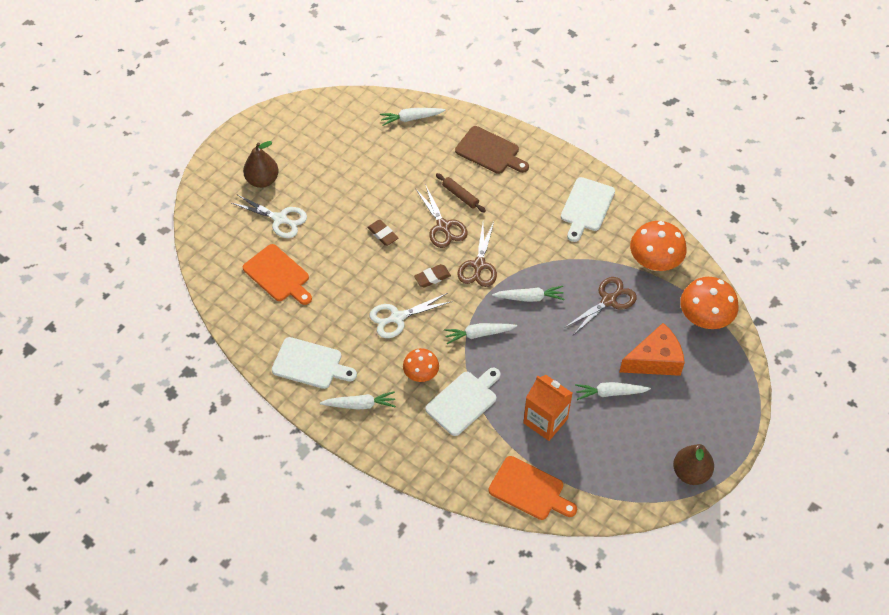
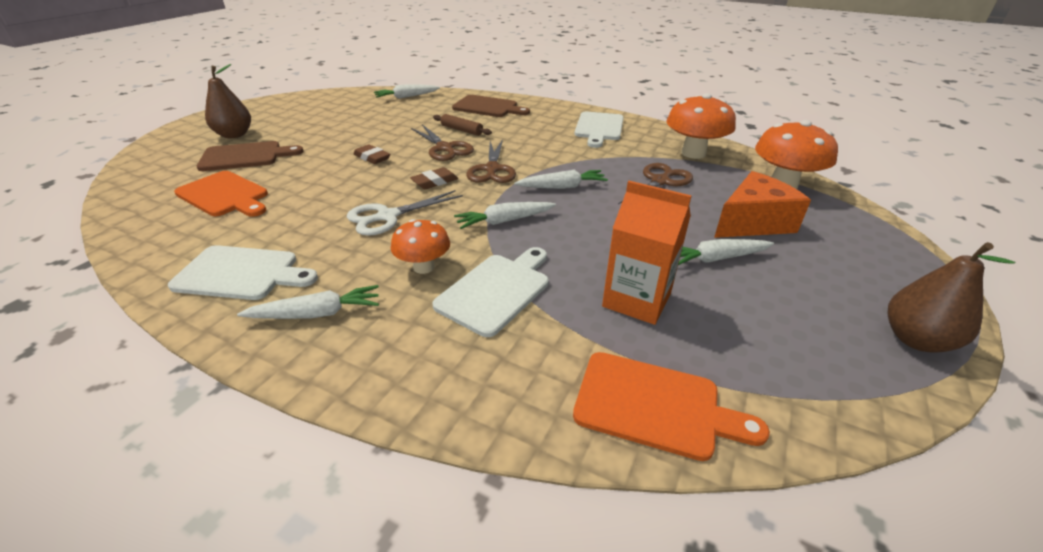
camera: 10 degrees left, 20 degrees down
(280, 219) = (245, 156): white scissors -> brown cutting board

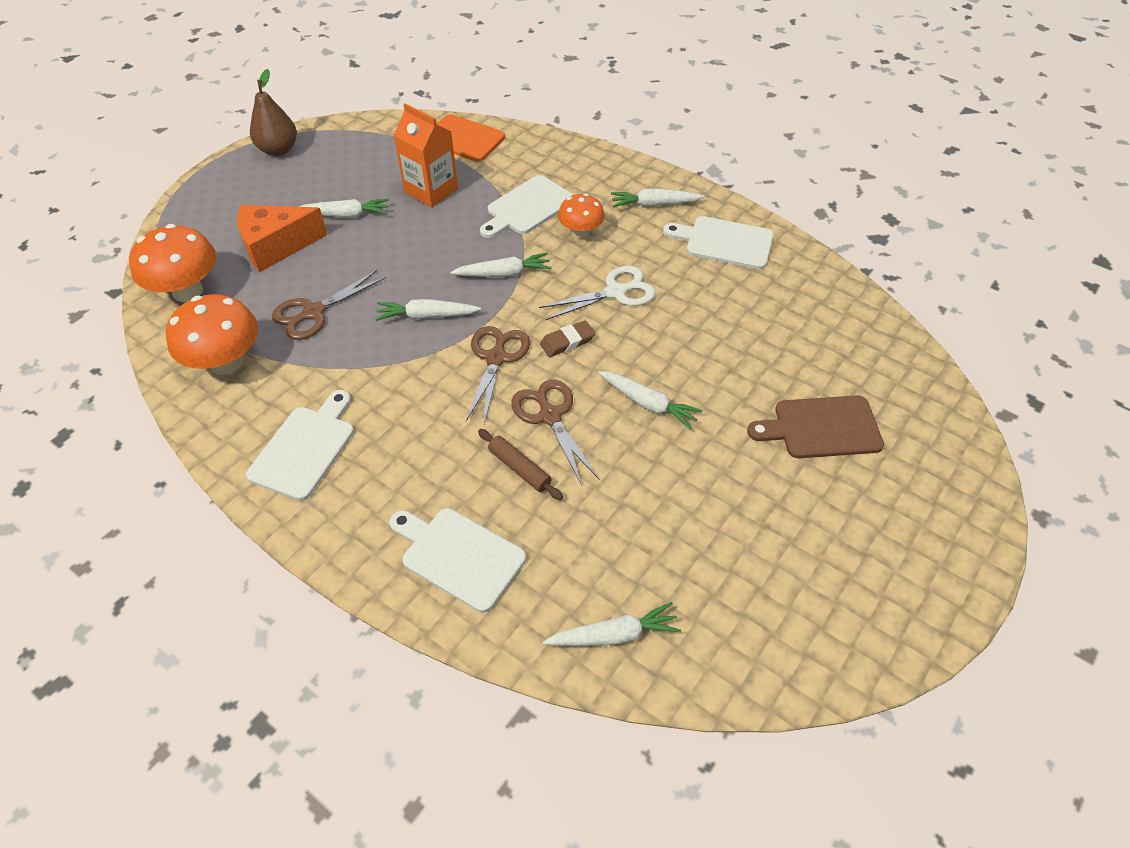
camera: 170 degrees left, 15 degrees up
(225, 195) = (798, 345): orange cutting board -> none
(234, 135) = (875, 497): brown pear -> none
(372, 157) = (648, 404): brown eraser -> white carrot
(488, 107) = (458, 556): brown cutting board -> white cutting board

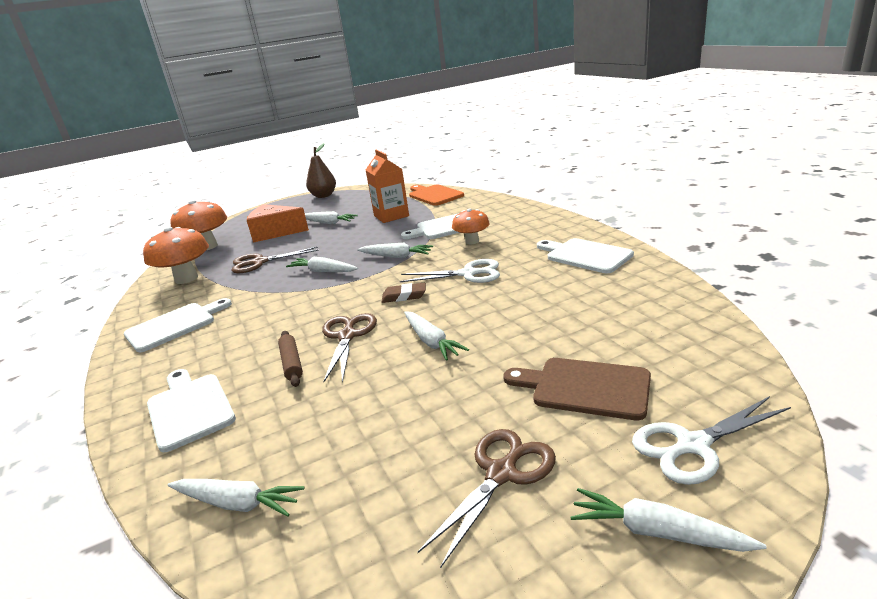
camera: 30 degrees right, 25 degrees down
(496, 358) = (344, 298): brown scissors -> brown scissors (502, 473)
(654, 204) = (543, 231): white carrot -> white carrot (657, 532)
(926, 466) = (693, 445): none -> white scissors

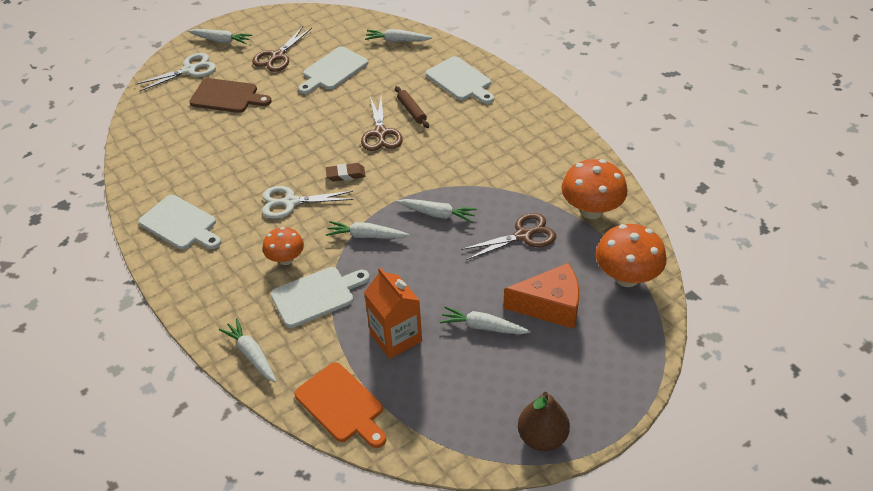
camera: 170 degrees right, 20 degrees up
(174, 325) = (538, 146): white cutting board -> white cutting board (333, 70)
(431, 341) = (317, 128): white carrot -> white carrot (251, 354)

